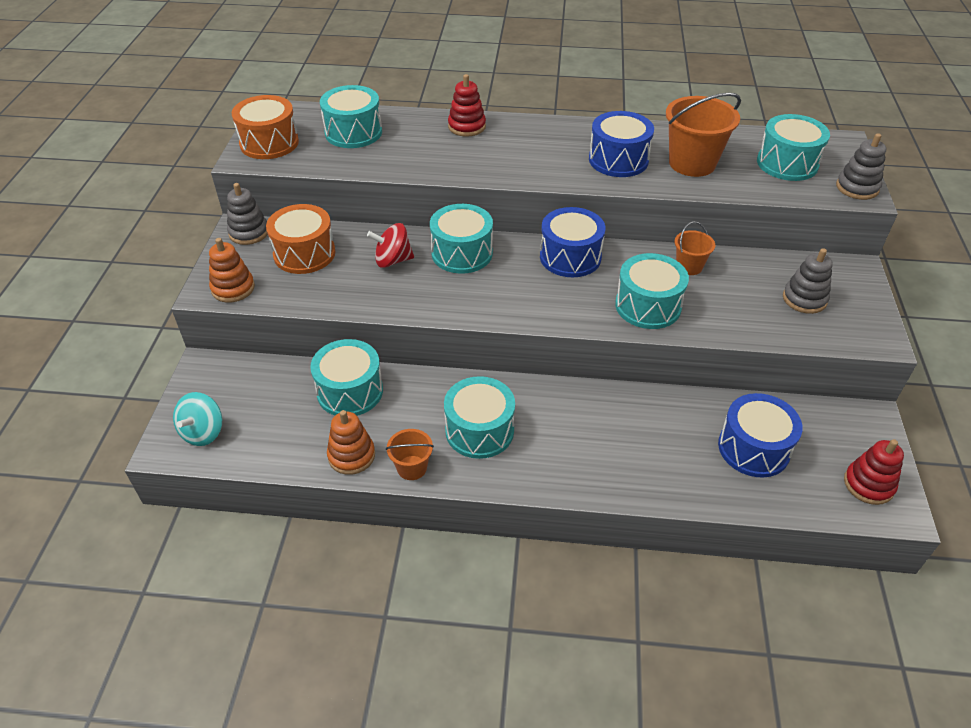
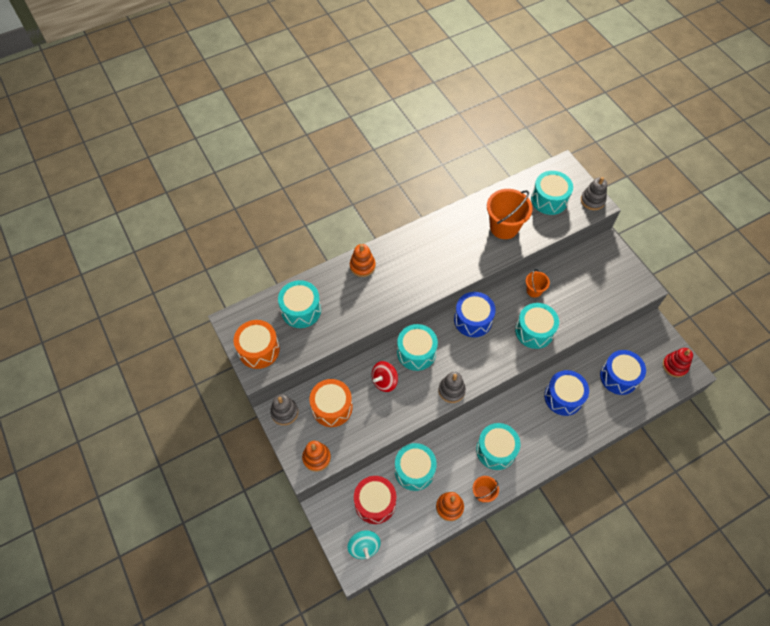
camera: 35 degrees left, 15 degrees up
(266, 396) = (375, 503): none -> red drum
(467, 126) = (362, 266): red stacking toy -> orange stacking toy
(618, 160) = (465, 246): blue drum -> blue drum (563, 397)
(804, 299) = (599, 280): grey stacking toy -> grey stacking toy (451, 390)

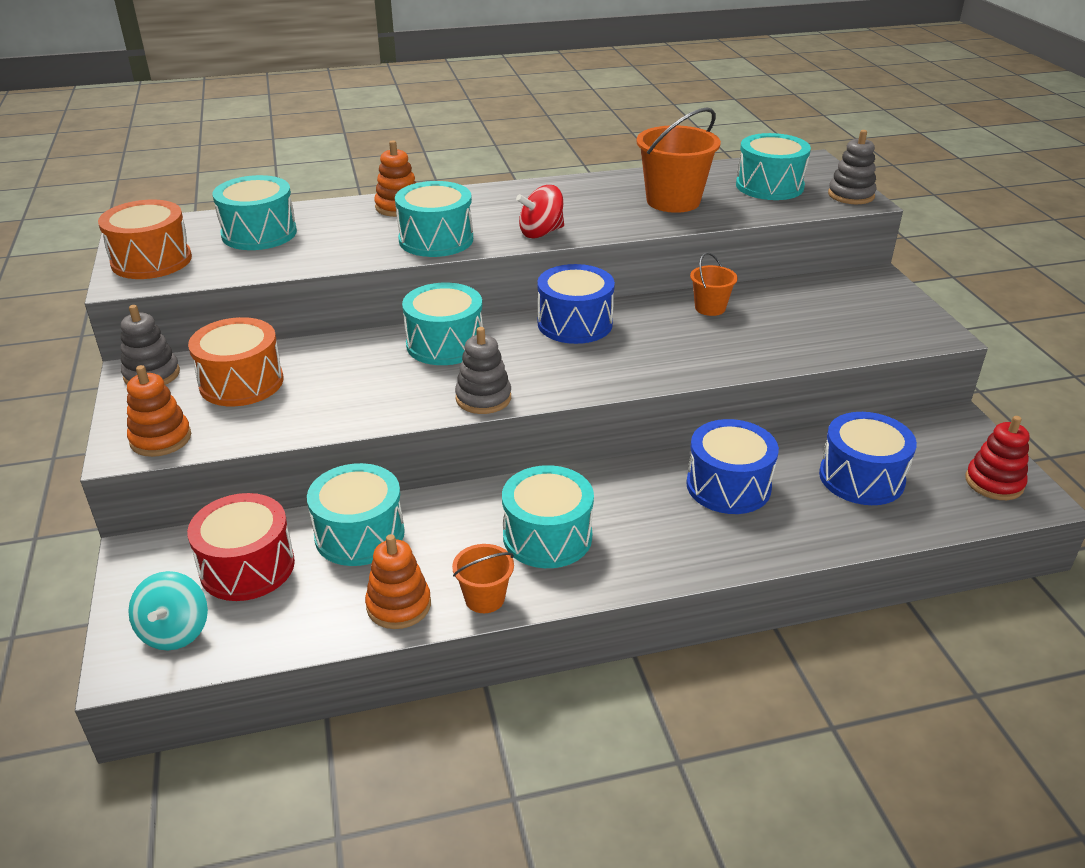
camera: 15 degrees right, 25 degrees down
(384, 381) = (362, 367): red spinning top -> red spinning top (541, 233)
(534, 331) = (689, 352): turquoise drum -> turquoise drum (436, 239)

